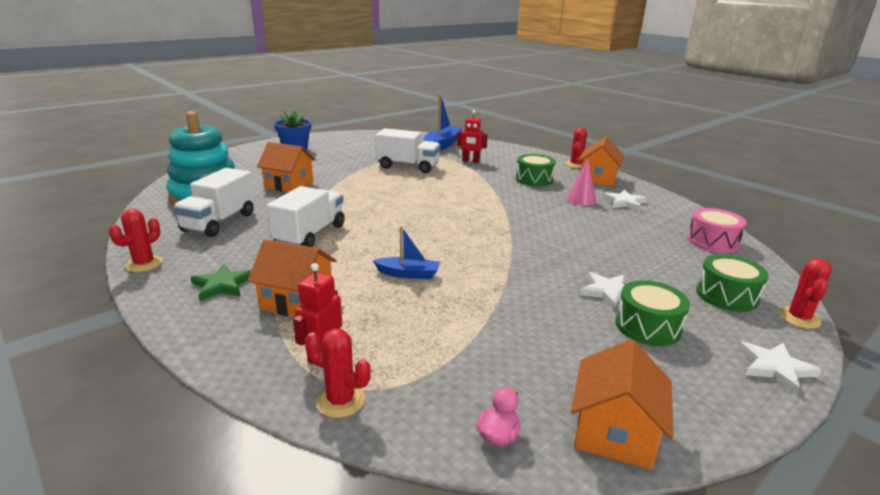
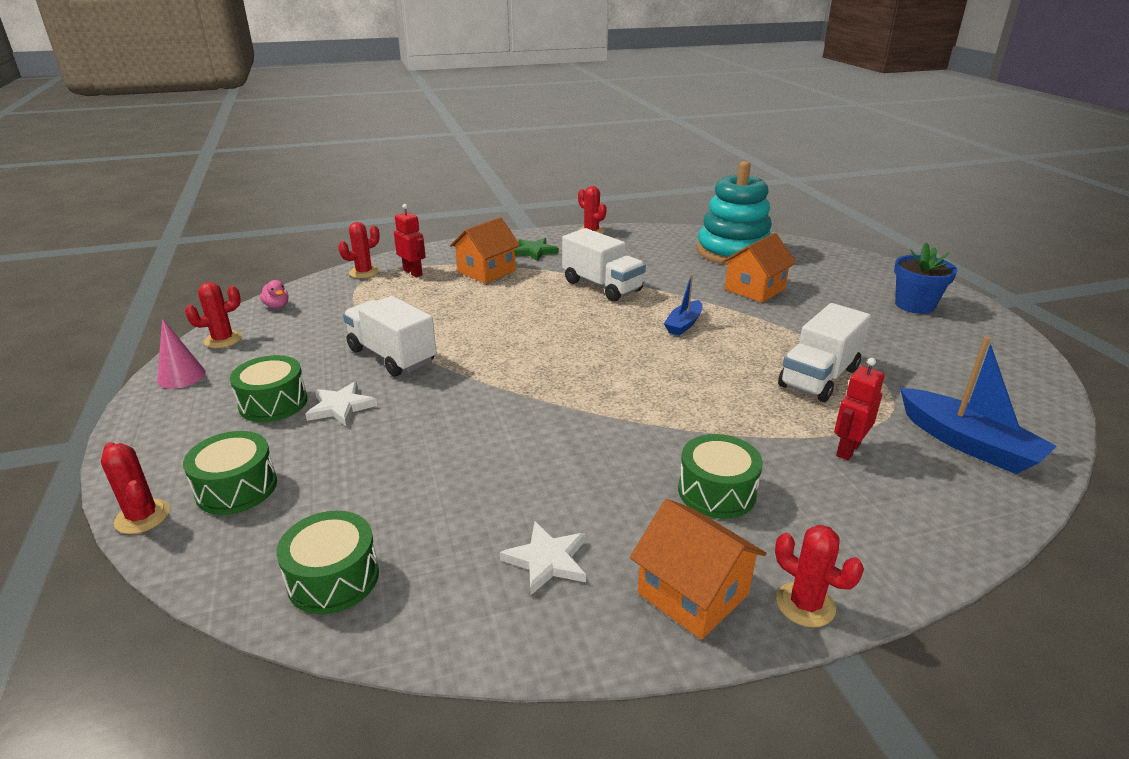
camera: 115 degrees right, 5 degrees up
(219, 222) = (658, 254): white truck -> white truck (392, 356)
(408, 274) = (484, 316): blue boat -> blue boat (683, 324)
(581, 199) = (591, 508): pink cone -> pink cone (181, 376)
(614, 432) = (223, 340): orange house -> red cactus
(712, 241) = (333, 578): pink drum -> green drum
(775, 368) = (144, 441): white star -> none

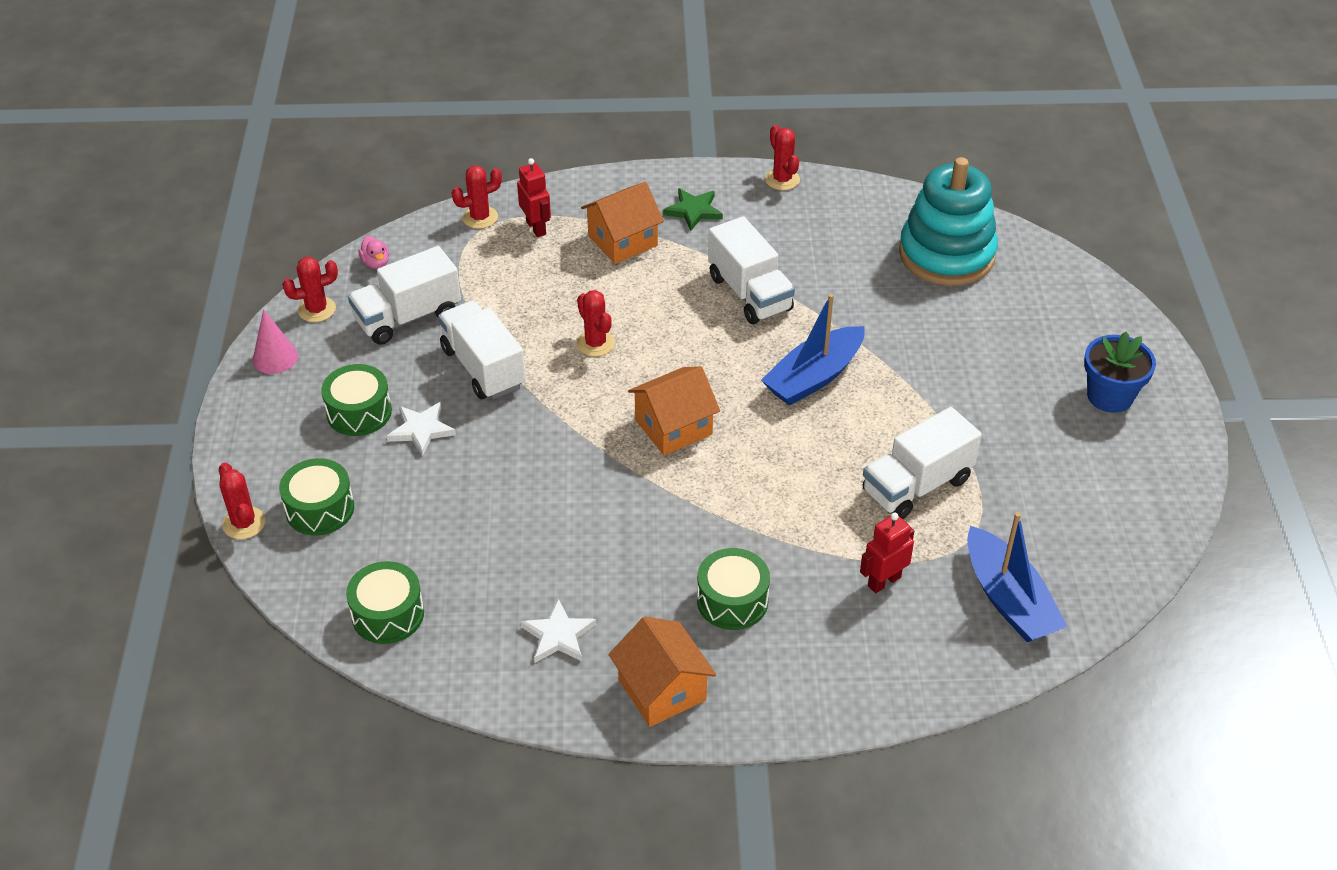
camera: 15 degrees right, 15 degrees up
(312, 334) = (408, 317): none -> white truck
(683, 324) = (814, 377): blue boat -> blue boat, size x1.70
(754, 289) = (931, 332): orange house -> orange house (673, 427)
(805, 604) = (746, 718): red cactus -> red cactus (595, 343)

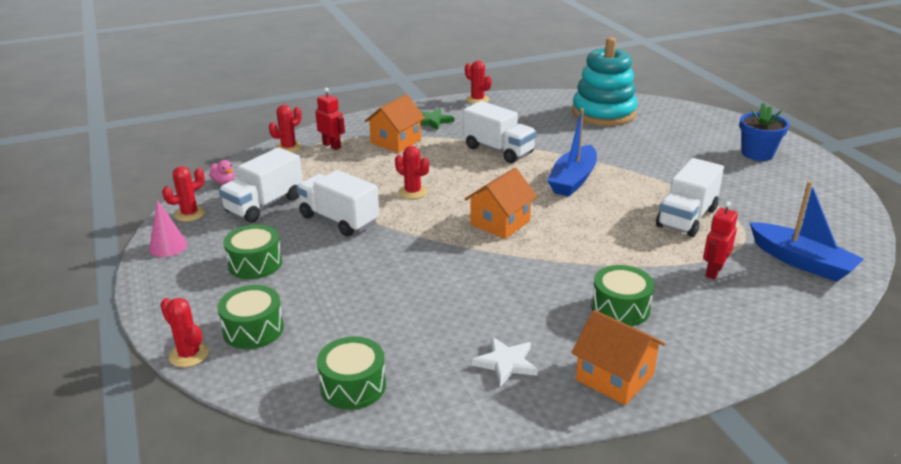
camera: 20 degrees left, 15 degrees down
(421, 430) = (312, 263): white star -> none

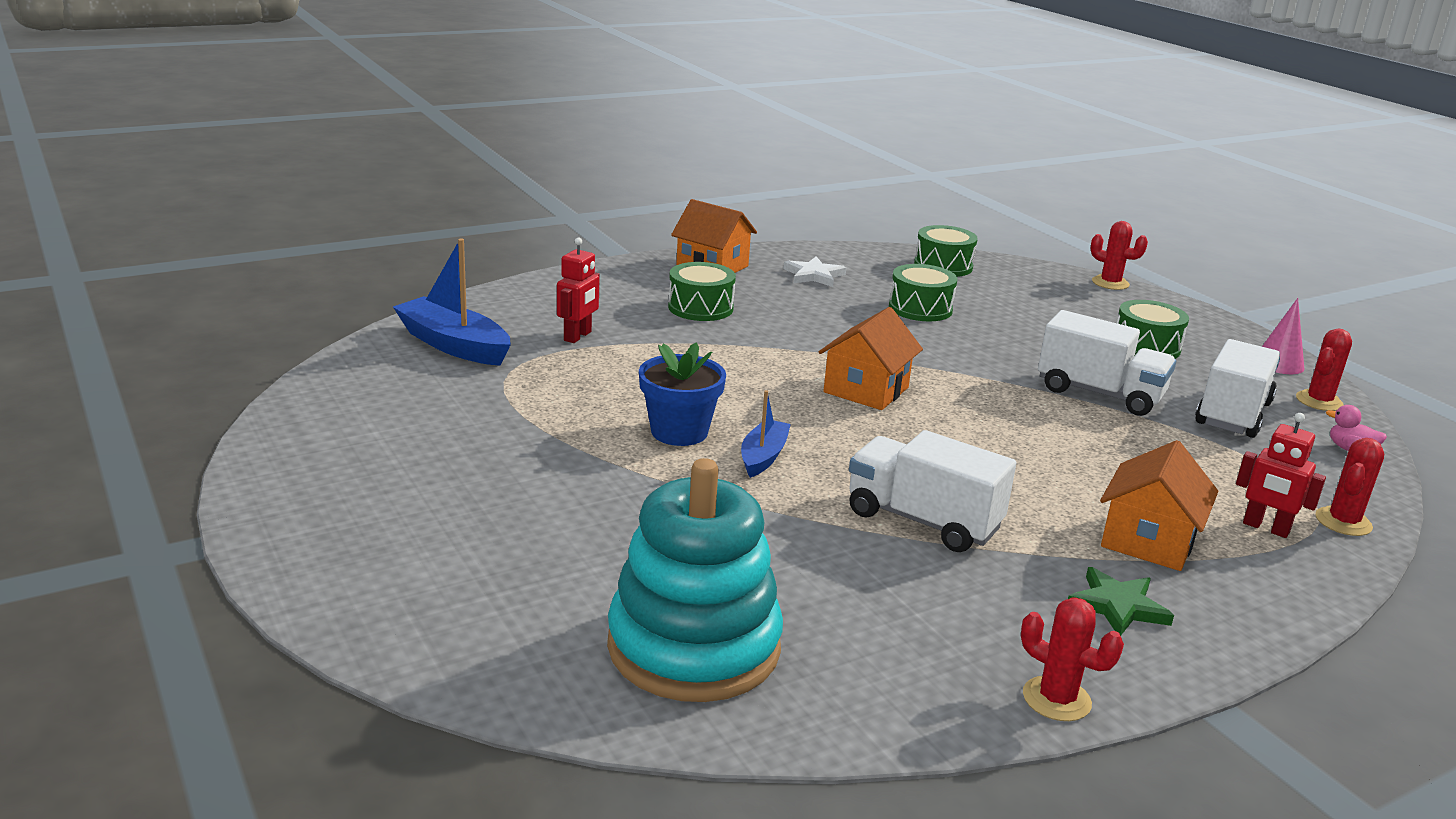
camera: 170 degrees right, 5 degrees down
(253, 329) = (1073, 297): green drum -> green drum (920, 308)
(413, 192) = (1027, 434): red cactus -> none
(573, 180) = (763, 456): blue boat -> blue boat, size x0.59
(686, 218) = (584, 396): white truck -> none
(757, 154) = (372, 518): blue flower pot -> blue flower pot (679, 432)

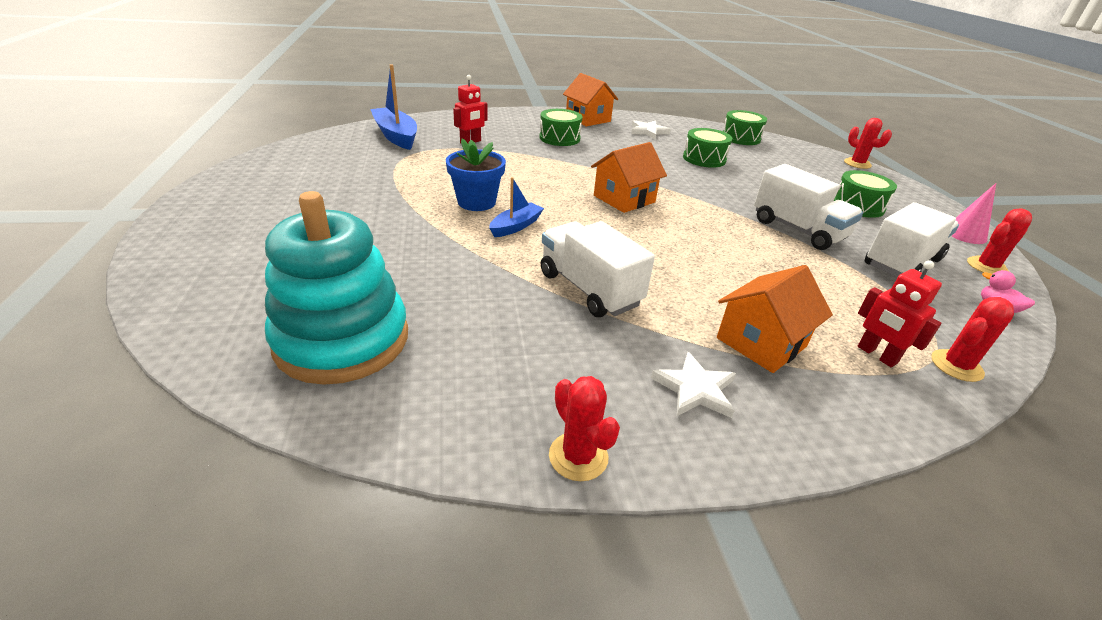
camera: 20 degrees right, 10 degrees up
(1118, 606) = (695, 389): green star -> white star

